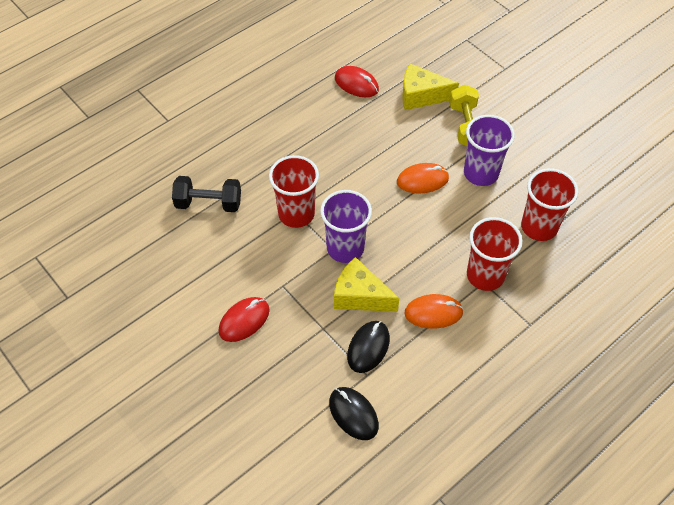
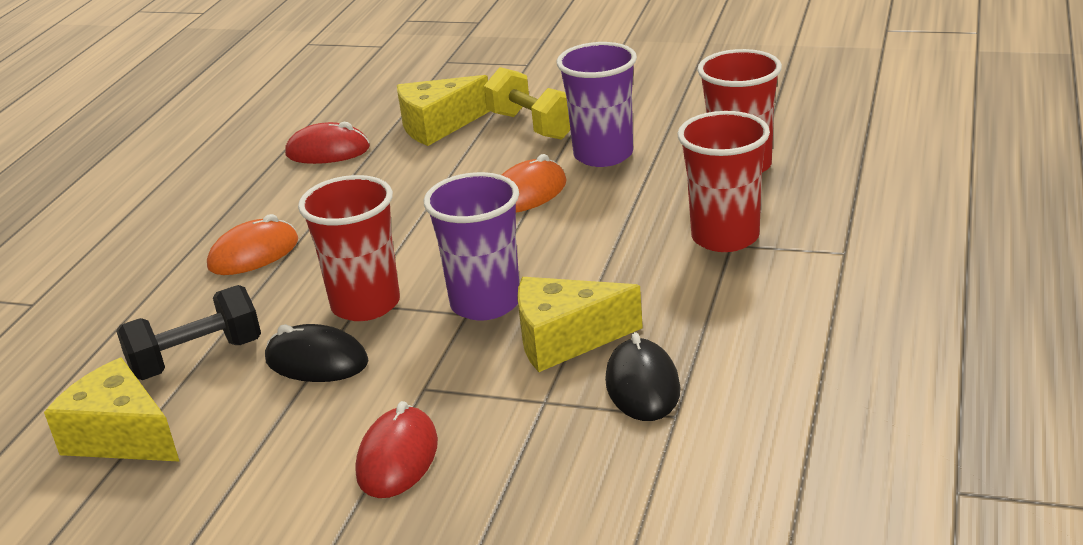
camera: 30 degrees left, 25 degrees down
(154, 233) = (121, 436): none -> yellow cheese
(353, 414) = (706, 470): black mouse -> black mouse (316, 361)
(433, 313) = (697, 304): orange mouse -> orange mouse (254, 254)

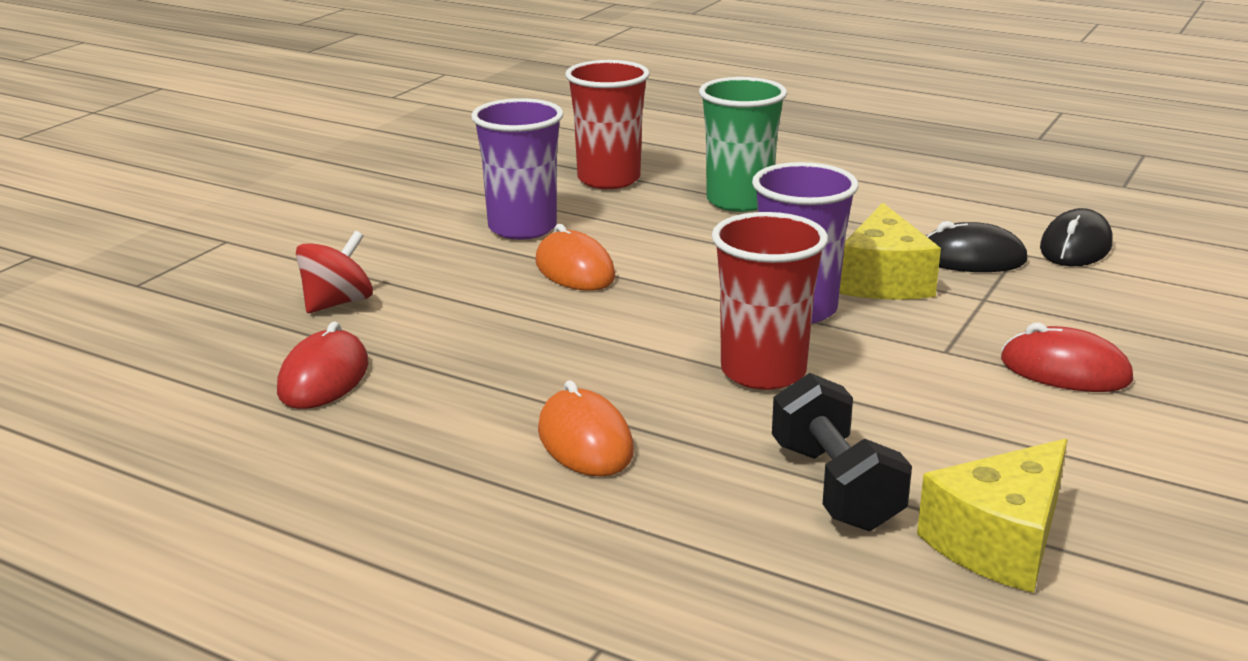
camera: 80 degrees left, 5 degrees down
(316, 361) = (873, 406): black mouse -> black mouse (1075, 247)
(438, 126) = (337, 303): yellow cheese -> red spinning top
(532, 126) = (407, 253): yellow dumbbell -> none
(725, 237) = (739, 201): red cup -> green cup

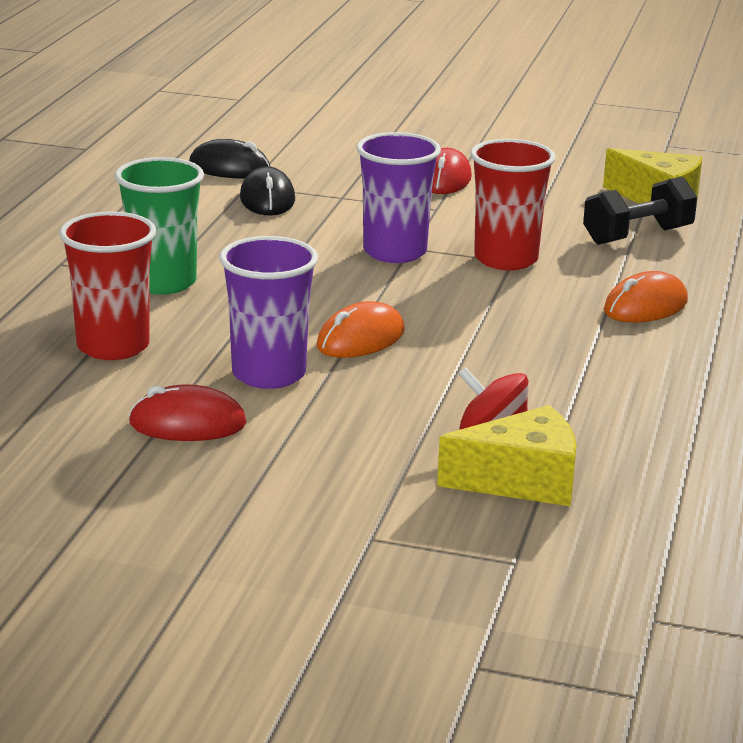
camera: 105 degrees left, 0 degrees up
(324, 378) = (632, 413): red mouse -> red mouse (187, 424)
(884, 280) = (324, 226): yellow cheese -> yellow cheese (522, 481)

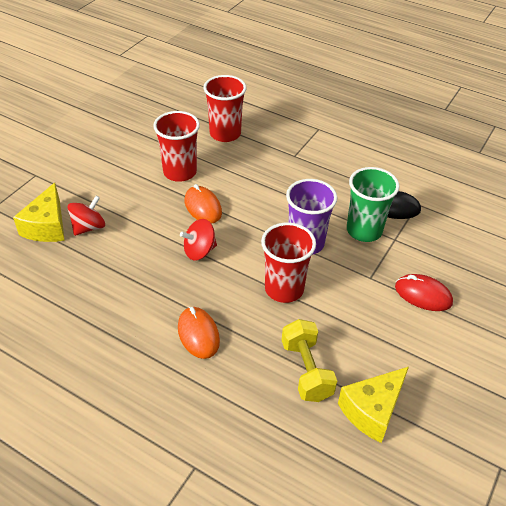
camera: 105 degrees right, 20 degrees up
(163, 283) = (288, 155): green cup -> green cup (364, 230)
(187, 424) = (147, 144): red mouse -> none
(229, 168) = (446, 201): black mouse -> none
(269, 374) = (180, 172): purple cup -> red cup
(475, 327) = (199, 251): none -> red spinning top
(637, 236) = (306, 370): black dumbbell -> yellow dumbbell

